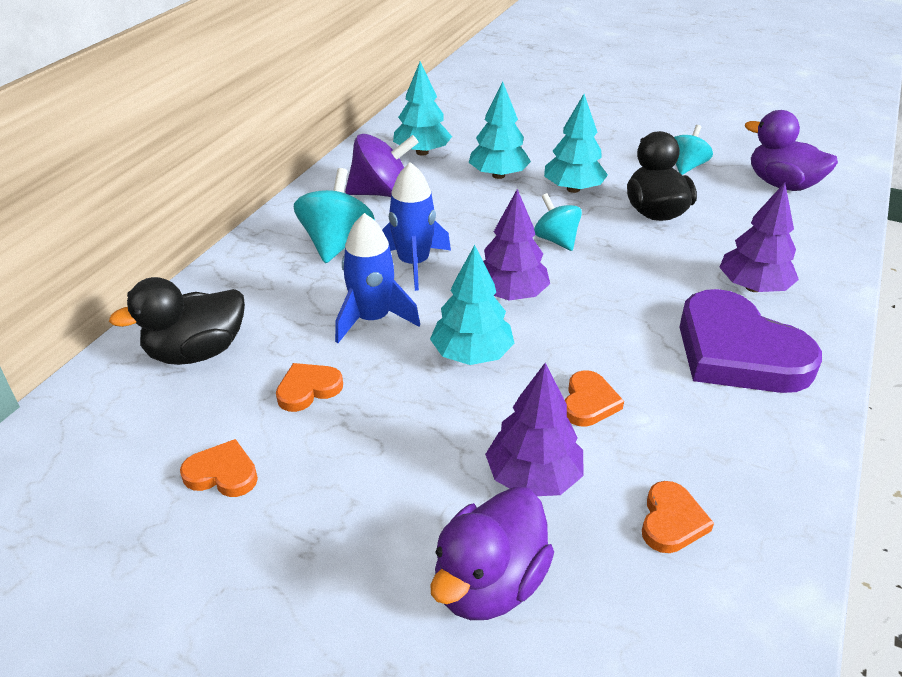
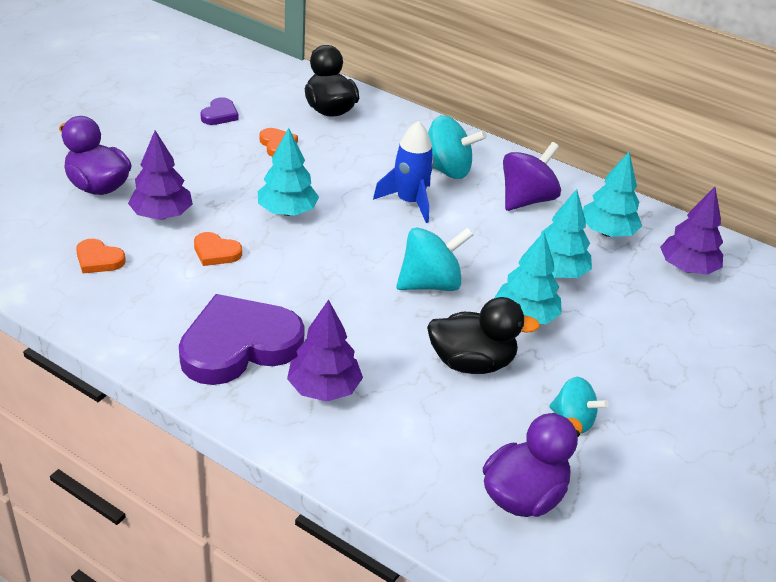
camera: 95 degrees right, 0 degrees up
(222, 473) = (220, 115): orange heart -> purple heart
(372, 319) = (342, 175): blue rocket -> none
(382, 193) = (526, 200): purple spinning top -> purple spinning top turned 135 degrees counterclockwise
(511, 294) = (354, 242): purple tree -> purple tree (687, 268)
(556, 240) = (430, 284): turquoise spinning top -> turquoise spinning top, size x1.54

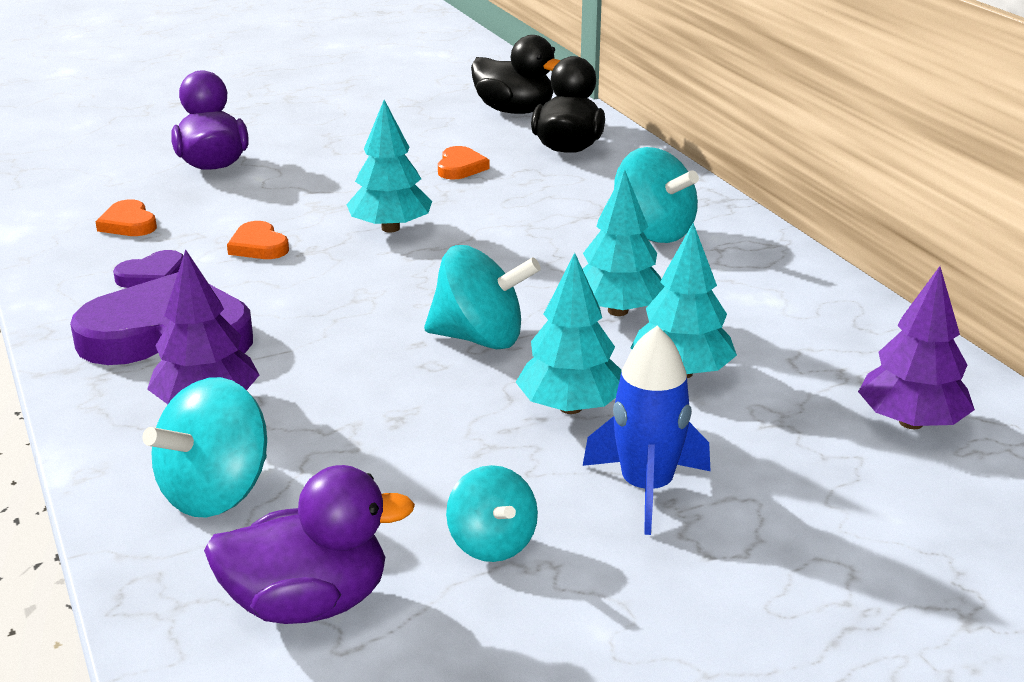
camera: 35 degrees right, 10 degrees down
(162, 215) = (245, 201): purple tree -> none
(220, 115) = (427, 129): purple heart -> purple heart (153, 276)
(400, 448) = (216, 493): none -> turquoise spinning top
(409, 202) = (559, 252): blue rocket -> blue rocket (646, 488)
(471, 363) = (428, 434): black duck -> black duck (514, 111)
(526, 200) = (733, 286): purple spinning top -> none
(607, 232) = (820, 349): turquoise tree -> turquoise tree (618, 311)

